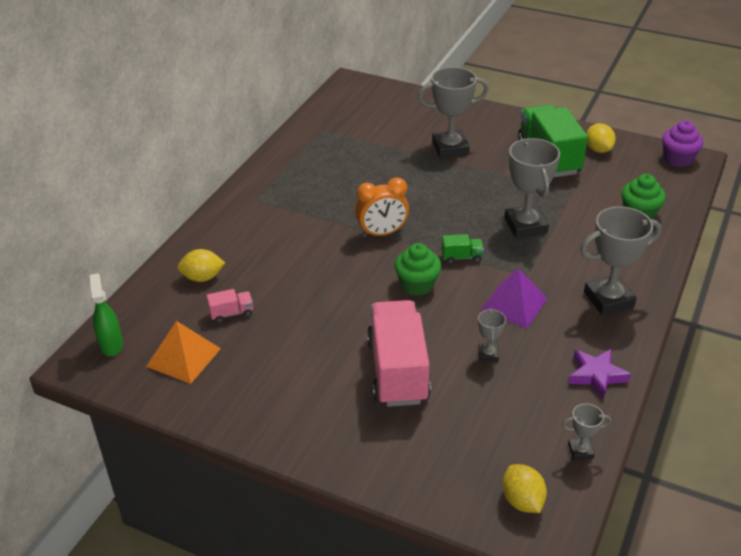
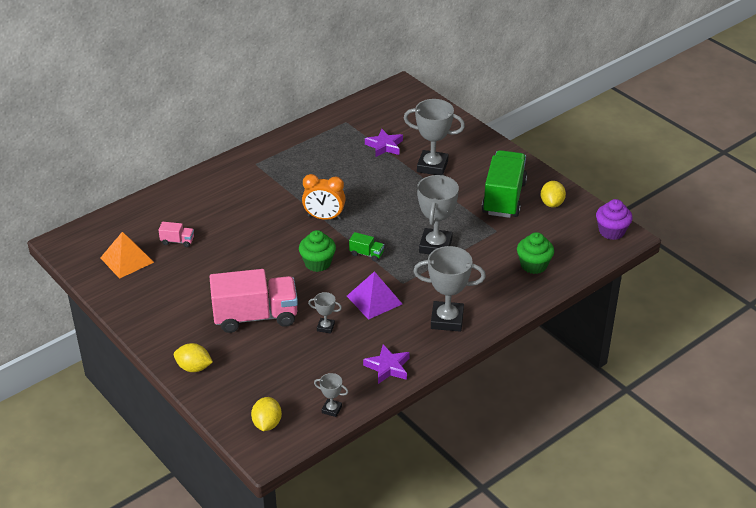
camera: 25 degrees right, 0 degrees up
(111, 345) = (88, 236): green spray bottle -> none
(202, 277) = (176, 210): yellow lemon -> yellow lemon (194, 367)
(383, 142) = (384, 146): none -> purple star
(397, 371) = (255, 316): pink truck -> pink truck turned 60 degrees clockwise
(488, 354) = (325, 327): grey trophy -> grey trophy turned 75 degrees clockwise

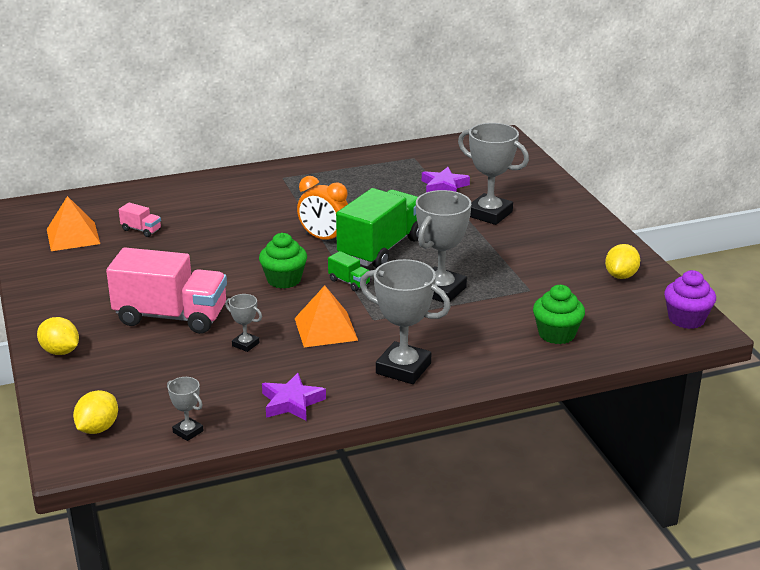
camera: 20 degrees right, 10 degrees down
(374, 299) = (326, 329): purple pyramid -> orange pyramid
(504, 198) = (560, 259): green truck -> green truck (380, 249)

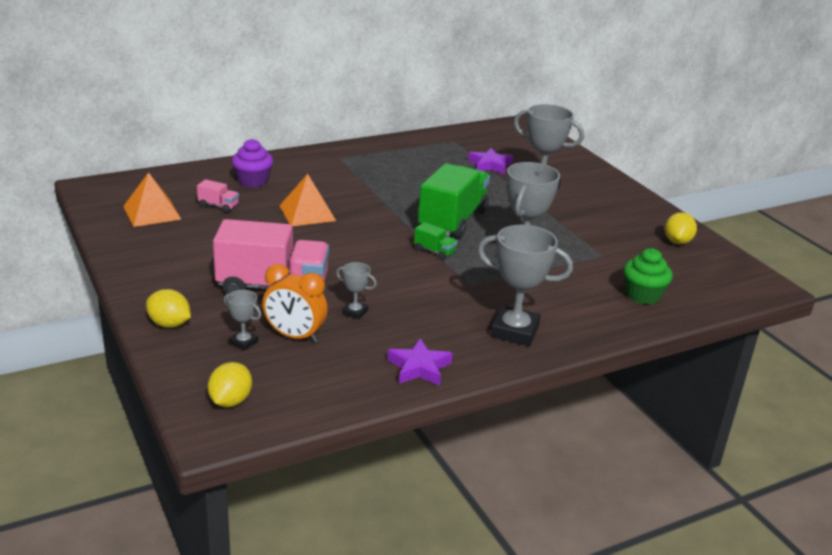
camera: 10 degrees left, 0 degrees up
(188, 431) = (325, 401): grey trophy -> grey trophy (243, 342)
(284, 280) = (372, 250): green cupcake -> none
(324, 238) = (397, 212): orange clock -> orange clock (295, 336)
(326, 329) = (427, 295): orange pyramid -> orange pyramid (307, 213)
(686, 319) = (750, 279): purple cupcake -> purple cupcake (253, 181)

